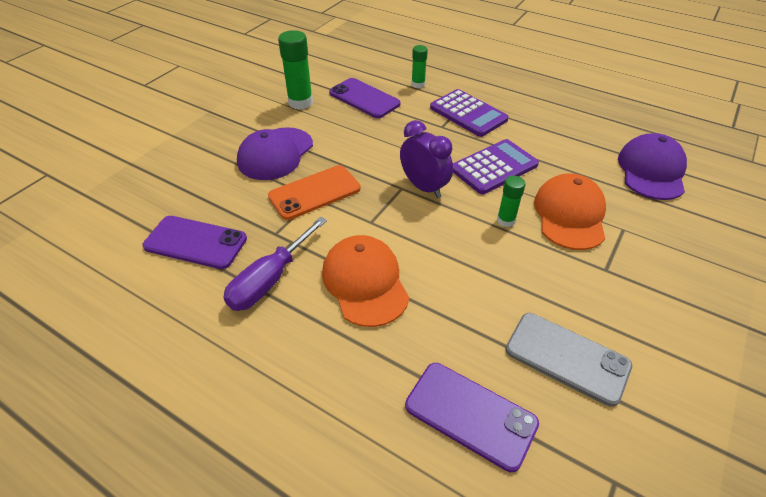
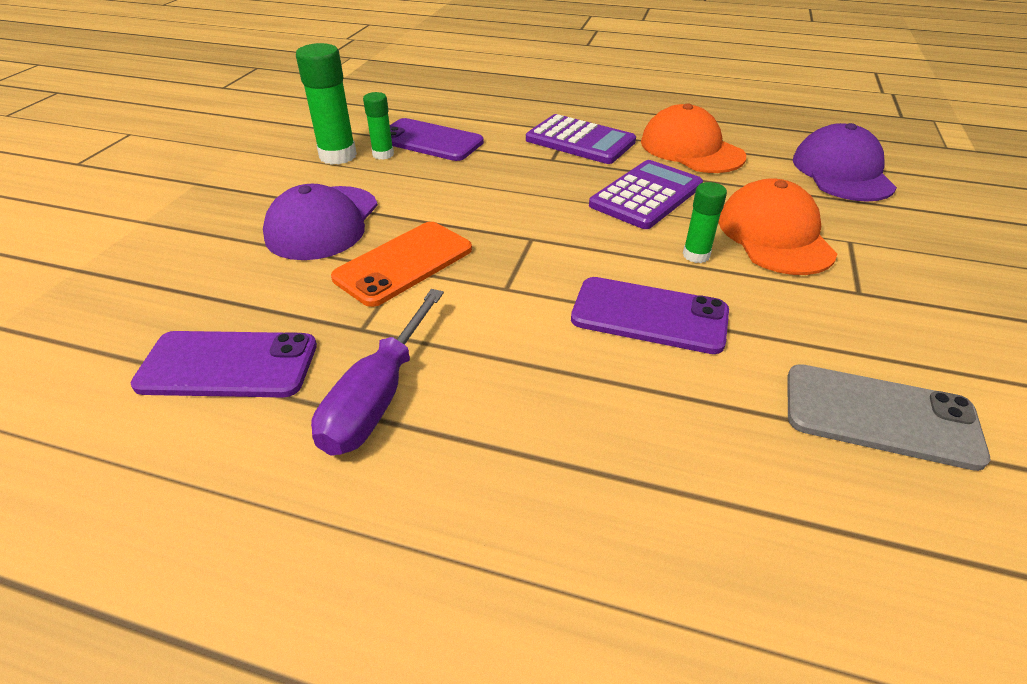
camera: 15 degrees left, 5 degrees down
(365, 282) = (534, 371): orange cap -> orange cap (691, 149)
(418, 84) = (497, 117): green glue stick -> green glue stick (383, 154)
(424, 187) = (563, 232): purple clock -> none
(470, 414) = (792, 533): purple phone -> purple phone (649, 316)

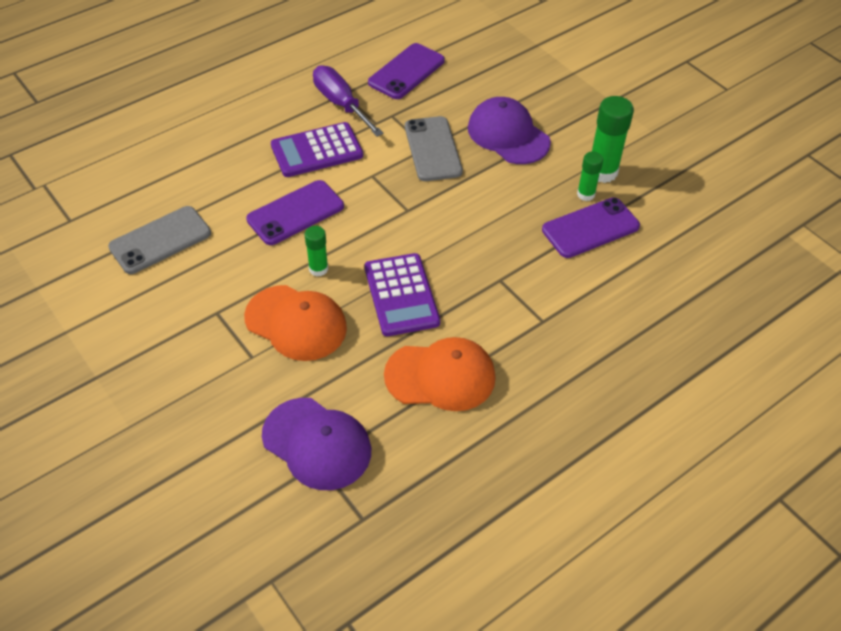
camera: 125 degrees right, 10 degrees up
(404, 263) = (432, 149): orange phone -> grey phone
(580, 141) = (516, 315): purple calculator -> purple calculator (317, 151)

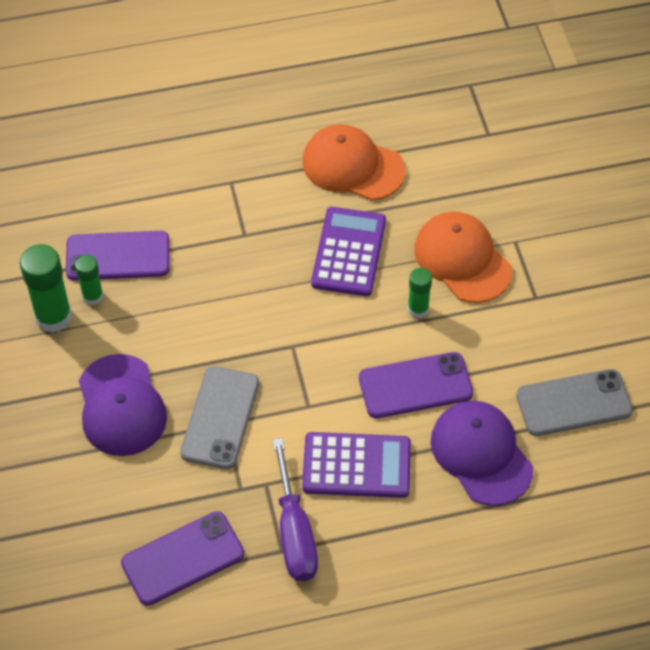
camera: 155 degrees left, 5 degrees up
(317, 444) = (484, 148): purple cap -> purple cap (481, 454)

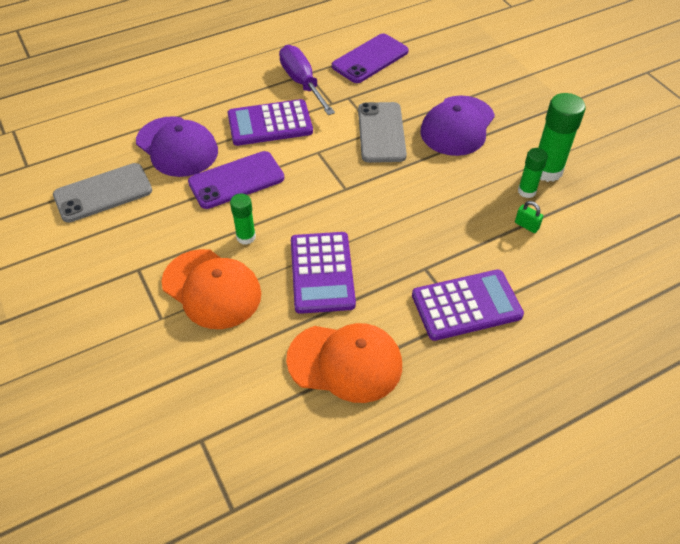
camera: 165 degrees right, 5 degrees down
(118, 256) = (526, 226): purple phone -> green padlock
(121, 406) = (457, 126): purple cap -> purple cap turned 120 degrees counterclockwise
(222, 191) = (466, 305): none -> purple calculator

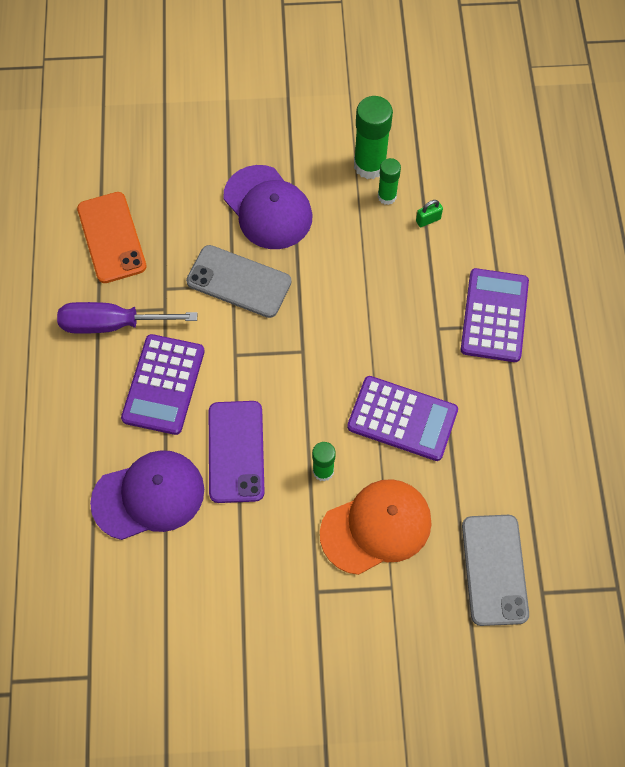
camera: 65 degrees left, 15 degrees up
(103, 193) = (183, 598): grey phone -> grey phone (494, 569)
(345, 362) = (512, 441): orange cap -> none
(370, 59) = (111, 237): purple phone -> orange phone

